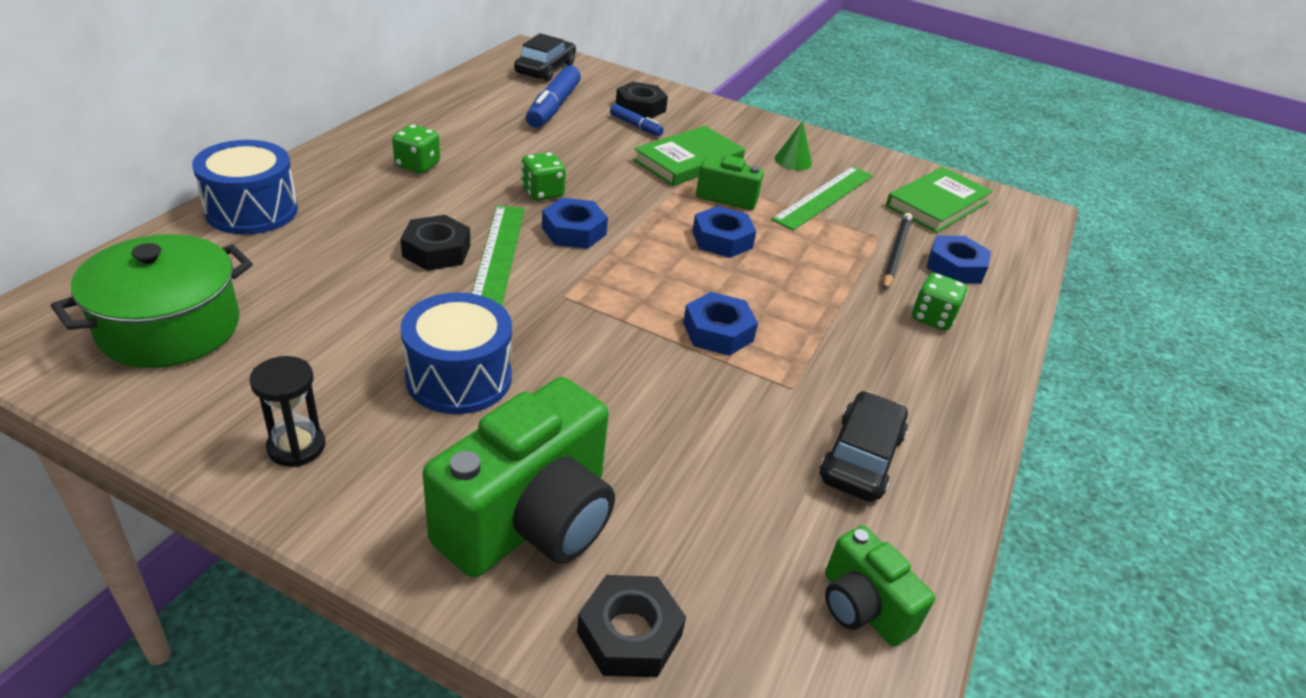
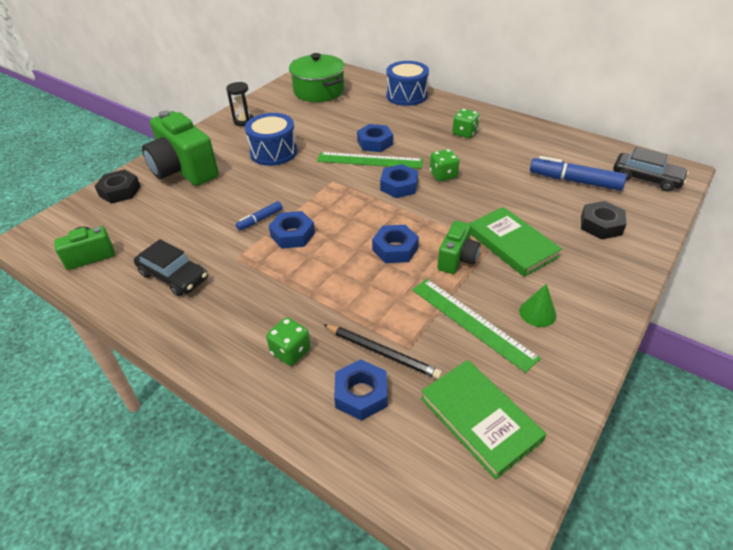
camera: 105 degrees right, 5 degrees up
(436, 251) = (375, 143): black nut -> blue nut
(635, 126) = (562, 220): blue marker -> blue marker (260, 220)

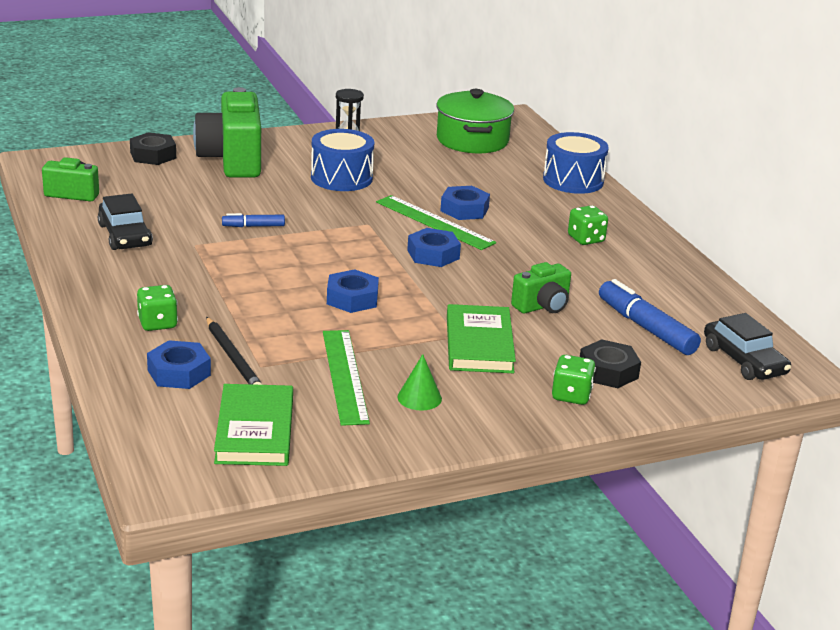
camera: 30 degrees right, 15 degrees down
(292, 234) = (268, 249): blue nut -> none
(443, 175) = (497, 264): green dice -> green dice (571, 395)
(457, 259) = (402, 331): green camera -> green camera (542, 306)

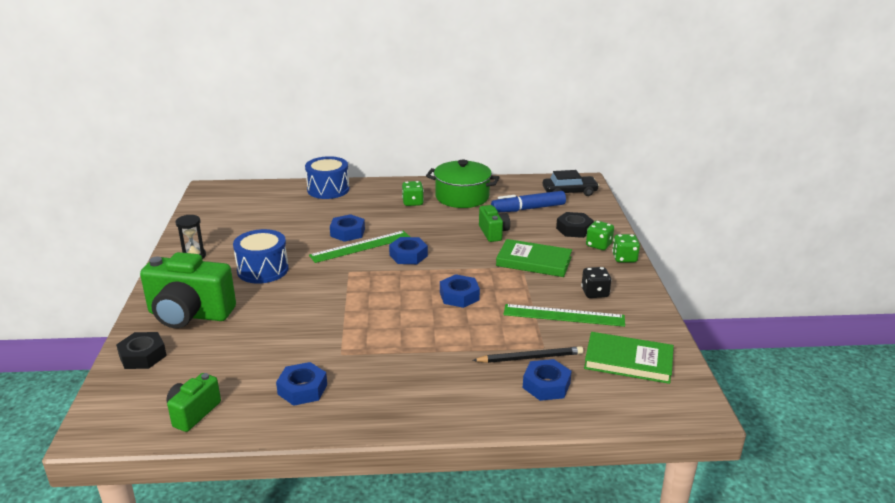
camera: 70 degrees left, 0 degrees up
(125, 235) = (302, 389): black car -> blue nut
(157, 323) = (468, 387): green dice -> green dice (624, 258)
(253, 226) = (323, 321): blue marker -> none
(419, 398) = (595, 293): green cone -> black dice
(472, 140) = (238, 209): green pot -> green pot (462, 197)

